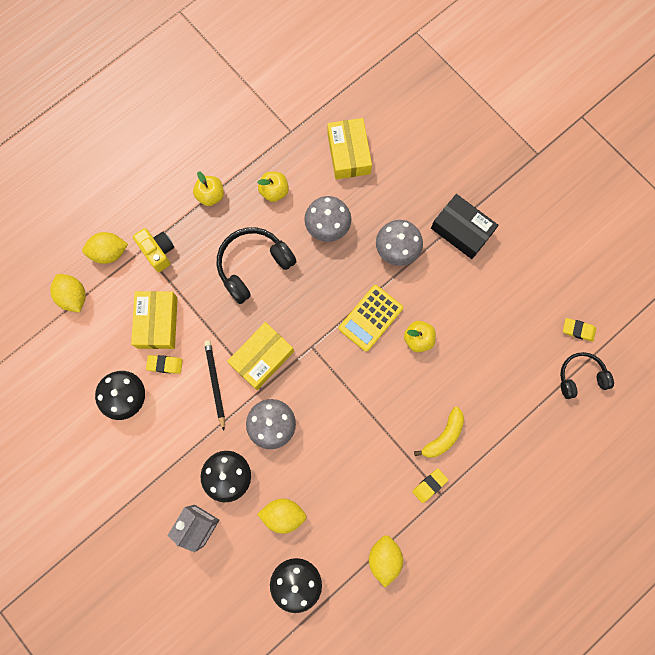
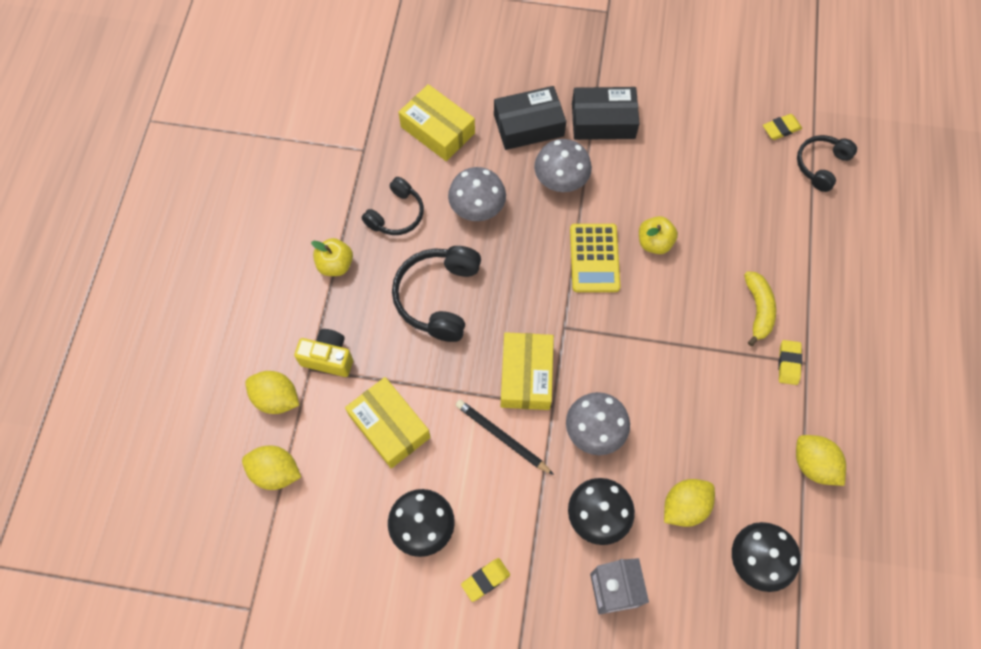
camera: 40 degrees left, 10 degrees down
(109, 252) = (276, 398): yellow lemon -> yellow lemon turned 75 degrees clockwise
(165, 364) = (434, 461): yellow eraser -> yellow eraser (485, 580)
(274, 191) = (396, 214): yellow apple -> black headphones
(410, 195) = (528, 125): none -> black box

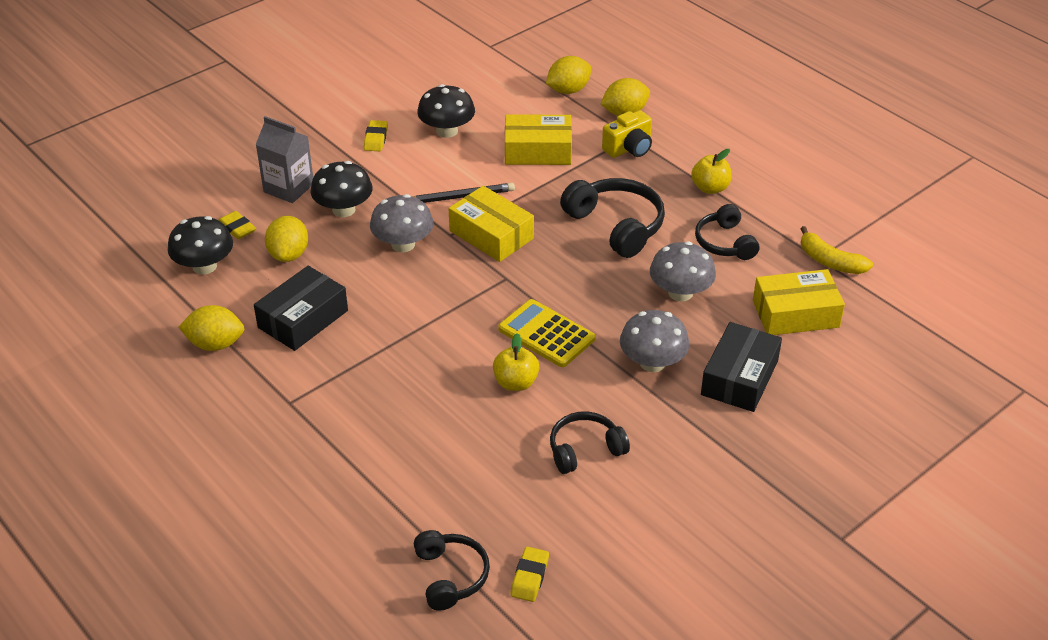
camera: 130 degrees right, 25 degrees down
(603, 121) = (690, 435): black box -> black box (303, 319)
(668, 166) = (585, 449): none -> black headphones
(758, 309) = (371, 406): yellow banana -> yellow banana (830, 261)
(788, 363) = (304, 390): yellow eraser -> yellow eraser (237, 228)

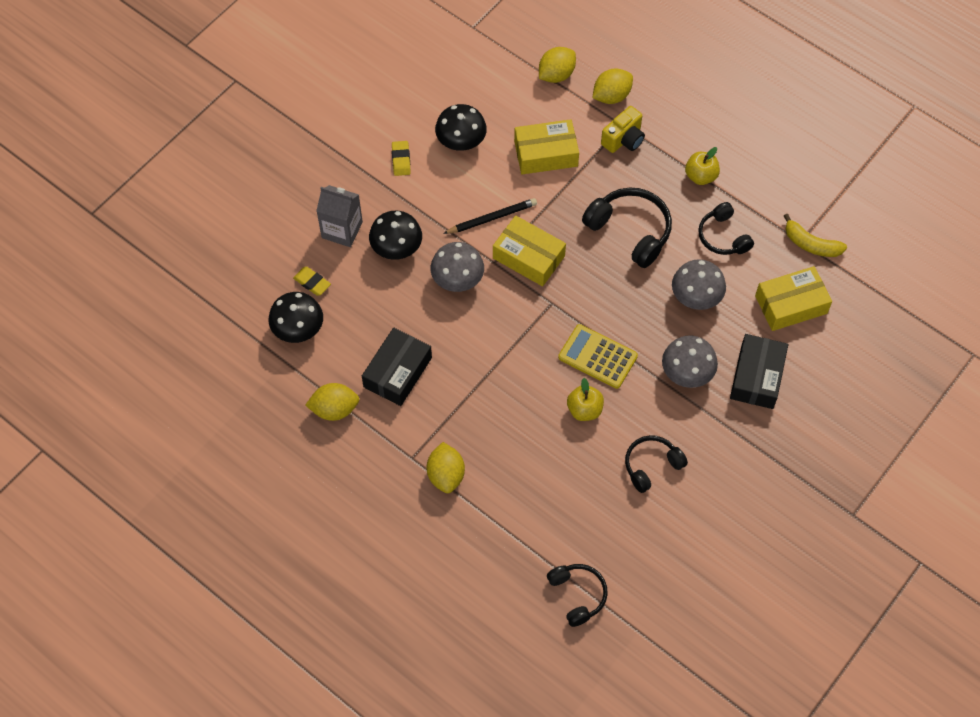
camera: 10 degrees left, 20 degrees up
(289, 254) = (365, 305): yellow lemon -> yellow lemon (446, 475)
(529, 577) = (635, 586): yellow eraser -> none

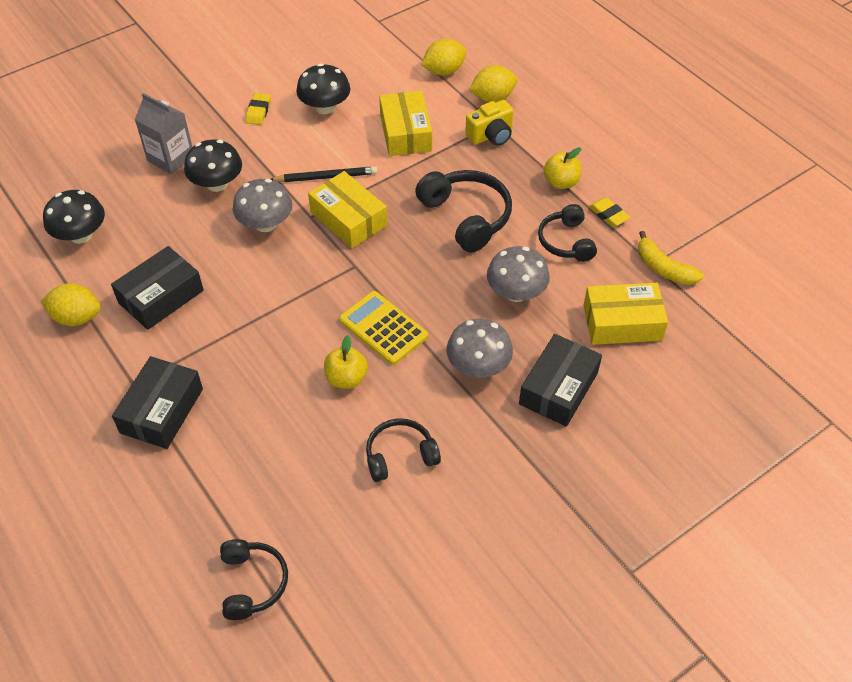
camera: 15 degrees right, 10 degrees down
(312, 282) = (117, 197): yellow eraser -> yellow eraser (608, 215)
(446, 475) = (162, 410): yellow lemon -> black box
(546, 153) = (405, 133): yellow box -> yellow box turned 75 degrees clockwise

